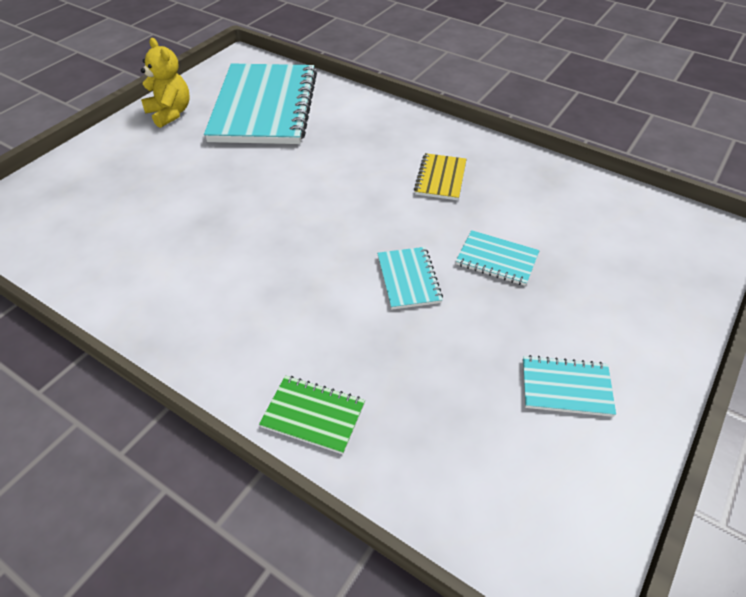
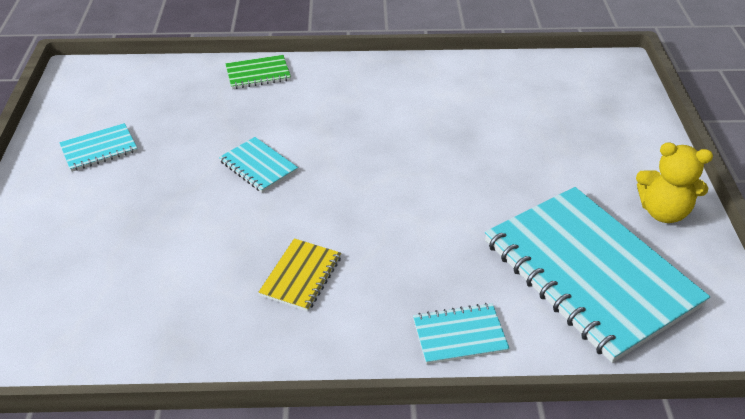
camera: 145 degrees right, 5 degrees down
(440, 178) = (301, 276): yellow notebook -> yellow notebook turned 45 degrees clockwise
(497, 259) = (192, 215): turquoise notebook -> turquoise notebook (459, 335)

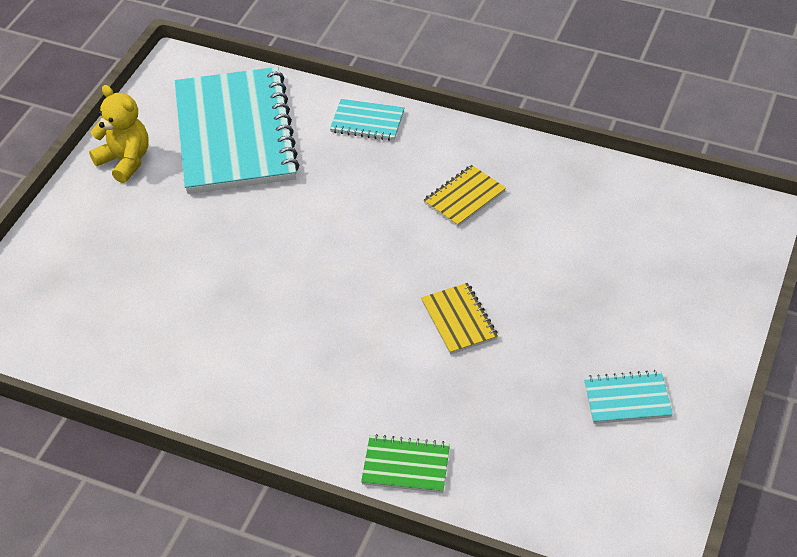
camera: 155 degrees left, 5 degrees up
(258, 166) = (459, 320): turquoise notebook -> yellow notebook

